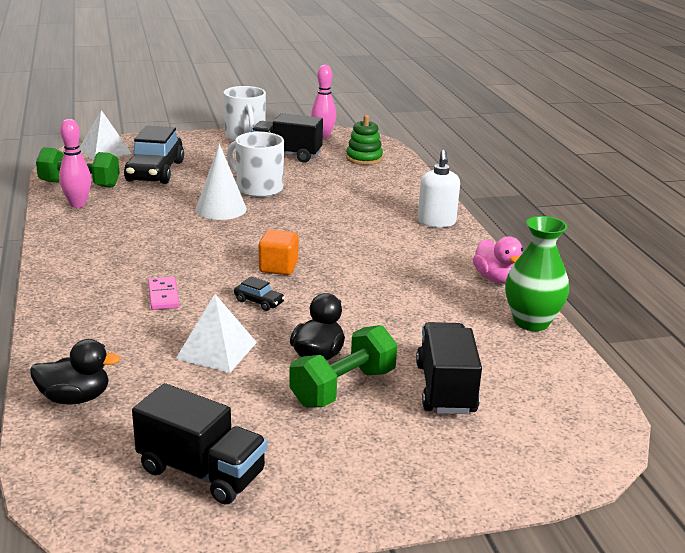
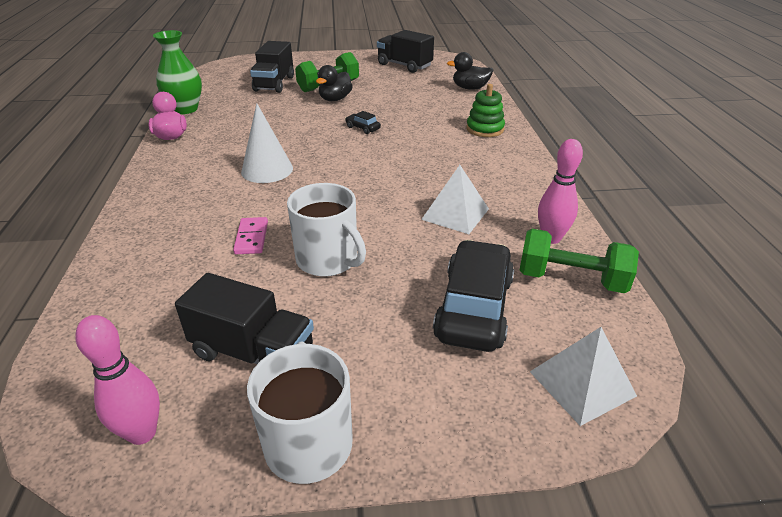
camera: 170 degrees left, 10 degrees up
(163, 296) = (432, 135): pink domino -> pink domino (252, 238)
(216, 350) = (395, 103): white pyramid -> white pyramid (455, 214)
(221, 209) = (381, 223): white cone -> white cone (267, 170)
(278, 267) = (340, 153): orange cube -> none
(364, 158) = (127, 334): green stacking toy -> green stacking toy (485, 129)
(436, 222) = (156, 194): white soap dispenser -> none

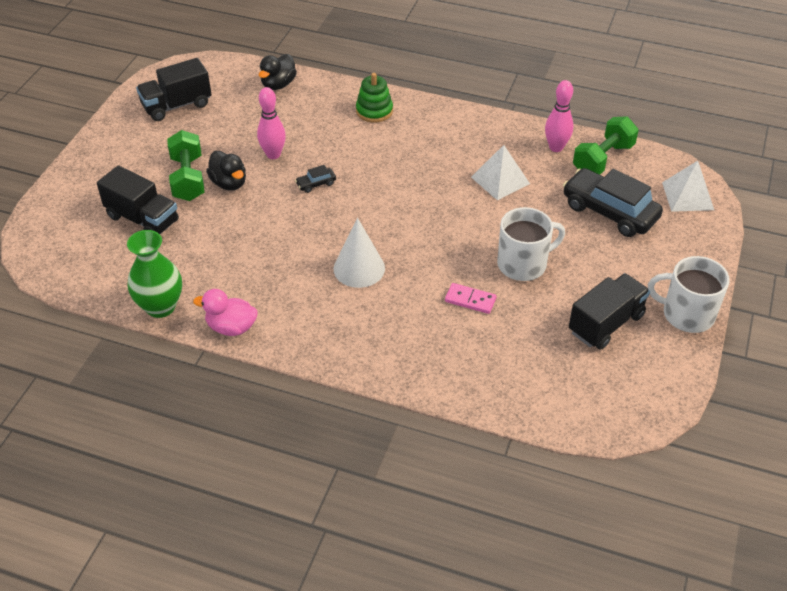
camera: 65 degrees left, 10 degrees up
(142, 433) = (654, 384): pink bowling pin -> pink bowling pin (273, 155)

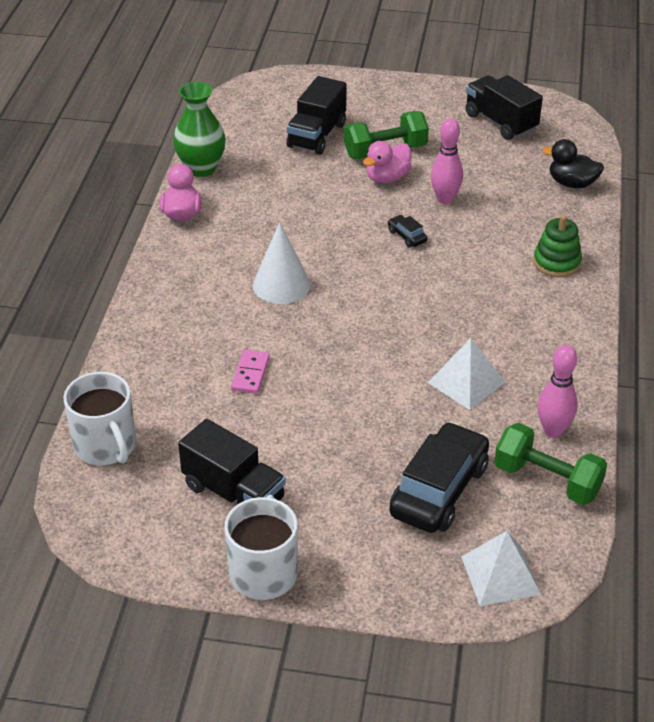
camera: 80 degrees right, 5 degrees down
(229, 183) = (387, 178): black duck -> pink duck
(523, 264) = (319, 413): white mug -> white mug (106, 446)

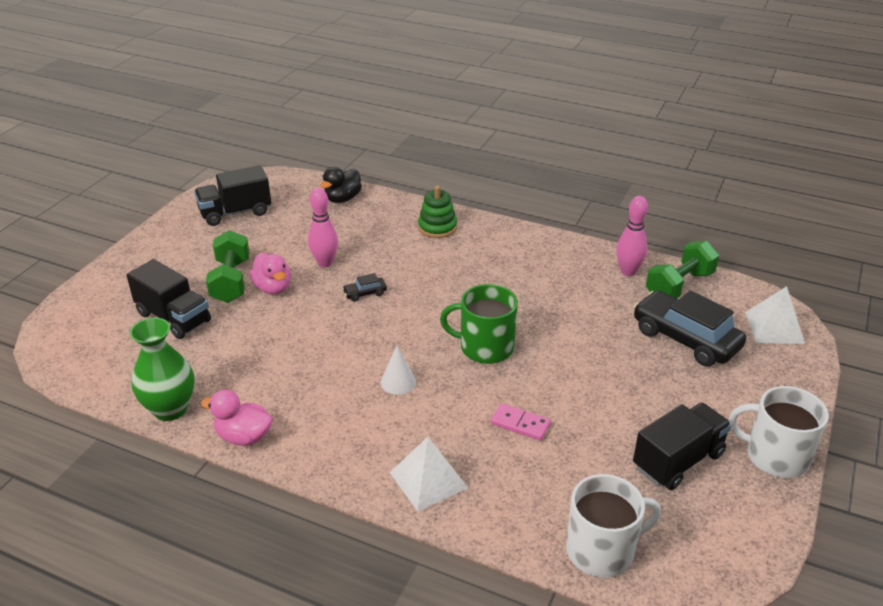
camera: 75 degrees left, 5 degrees down
(281, 285) = (398, 382): white cone -> white cone, size x0.62
(356, 333) = (485, 347): none -> green mug
(466, 382) = (564, 300): white pyramid -> white pyramid (428, 480)

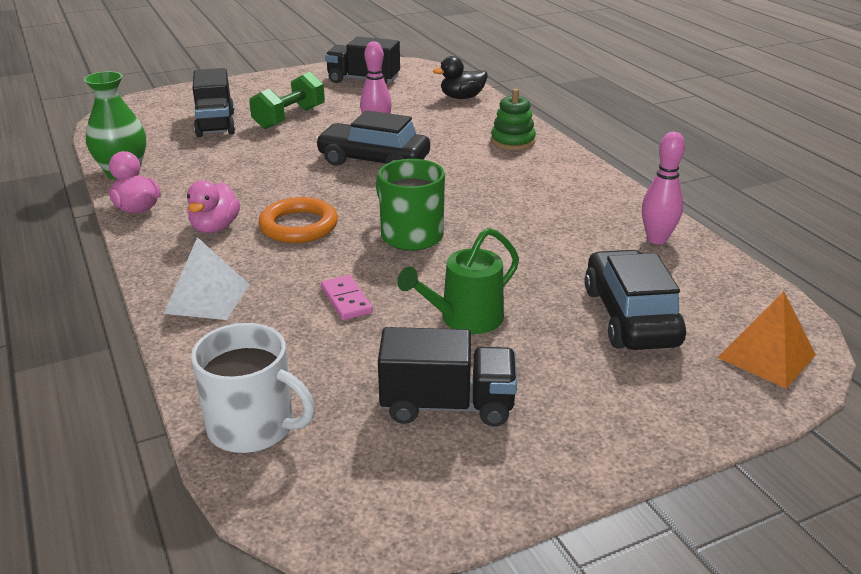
camera: 40 degrees right, 5 degrees down
(273, 288) = (311, 132): pink duck -> pink duck (215, 227)
(365, 293) = (373, 161): black car -> black car, size x2.39
(398, 382) = (299, 226): white cone -> orange ring
(606, 395) = (465, 319): none -> green watering can
(679, 286) = (700, 273): green dumbbell -> none
(774, 327) = (766, 356): white pyramid -> orange pyramid
(775, 456) = (566, 462): white mug -> none

